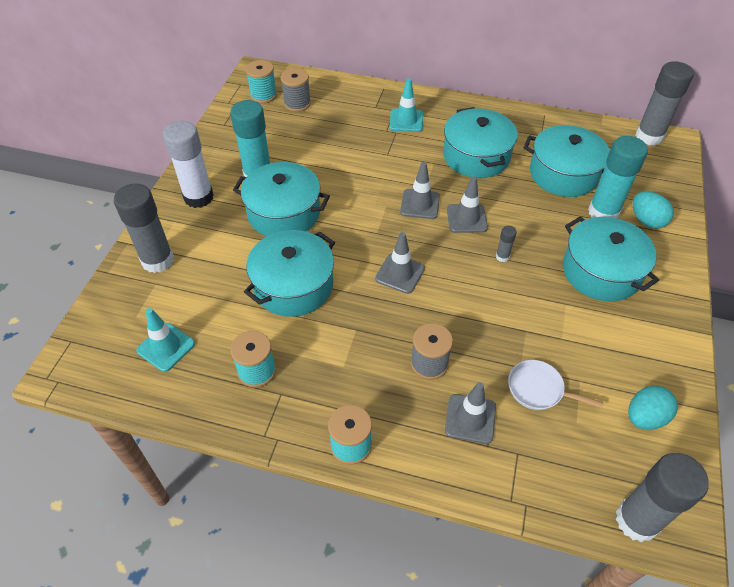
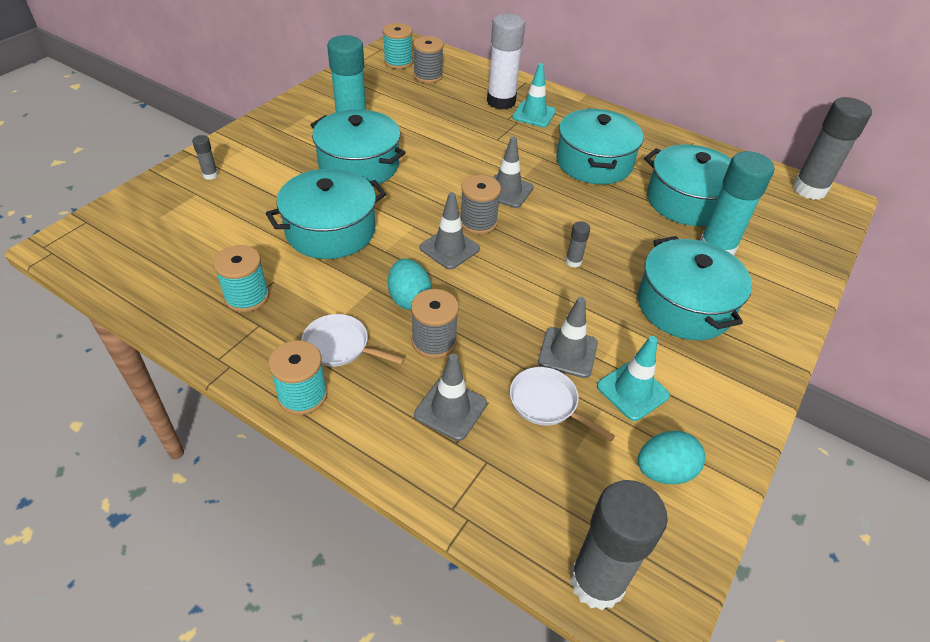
camera: 15 degrees right, 5 degrees down
(158, 260) = (210, 175): grey glue stick -> grey glue stick, size x0.43
(166, 347) = (171, 251): turquoise traffic cone -> turquoise traffic cone (632, 391)
(198, 197) = (283, 132): white glue stick -> white glue stick (501, 102)
(358, 392) = (340, 346): none -> white pan
(411, 241) = (478, 222): none -> grey spool
(466, 218) = (552, 216): grey traffic cone -> grey traffic cone (568, 352)
(646, 221) = (766, 270): turquoise egg -> turquoise egg (409, 299)

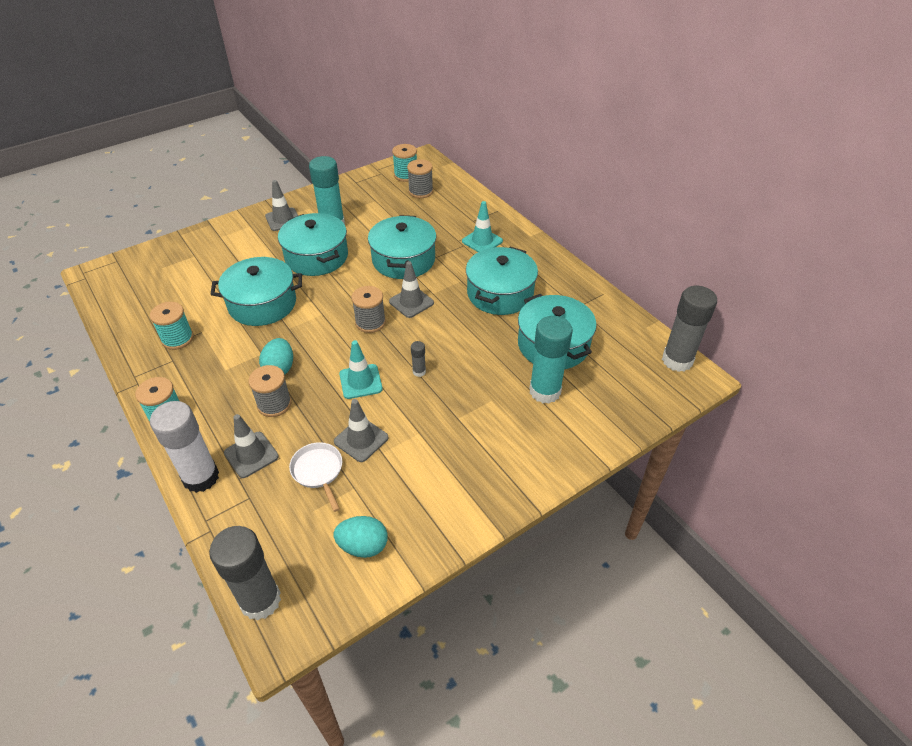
camera: 25 degrees right, 0 degrees up
(210, 175) = (212, 243): grey glue stick -> none
(340, 346) = (212, 390): white pan -> none
(449, 248) = (334, 338): grey traffic cone -> grey traffic cone (283, 219)
(501, 102) = (463, 225): white glue stick -> white glue stick (201, 477)
(632, 391) = (386, 482): turquoise traffic cone -> turquoise traffic cone (360, 381)
(684, 306) = (479, 430): turquoise pot -> turquoise pot (403, 260)

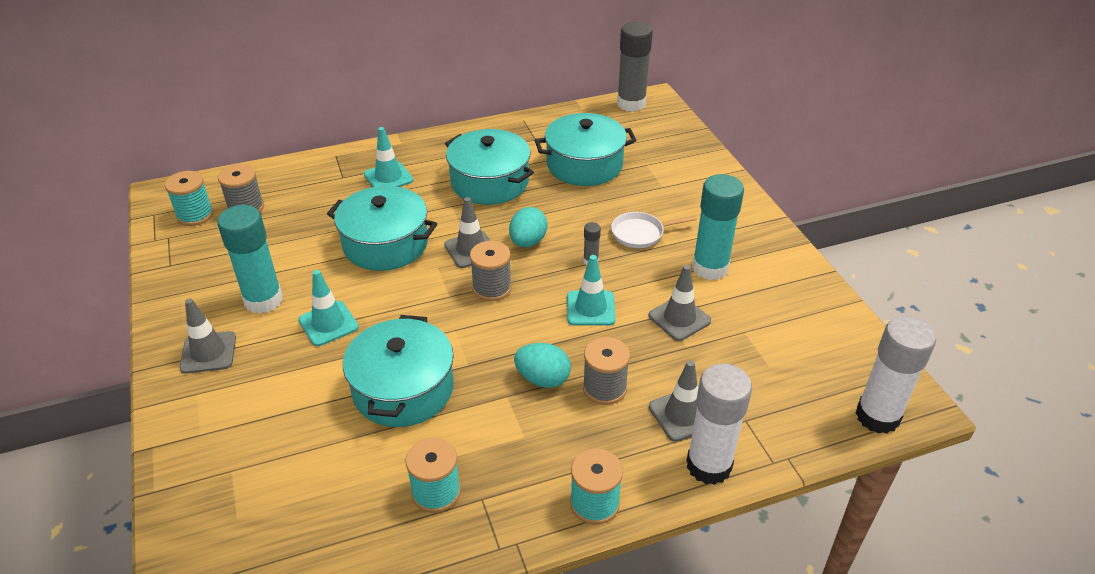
camera: 75 degrees left, 5 degrees down
(260, 600) = (877, 416): grey glue stick -> white glue stick
(316, 257) = (328, 324): turquoise pot -> turquoise traffic cone
(318, 471) = (718, 357): white pan -> white pan (641, 233)
(363, 546) = (816, 333): turquoise egg -> turquoise egg (528, 242)
(545, 391) = (646, 183): turquoise glue stick -> turquoise glue stick (710, 268)

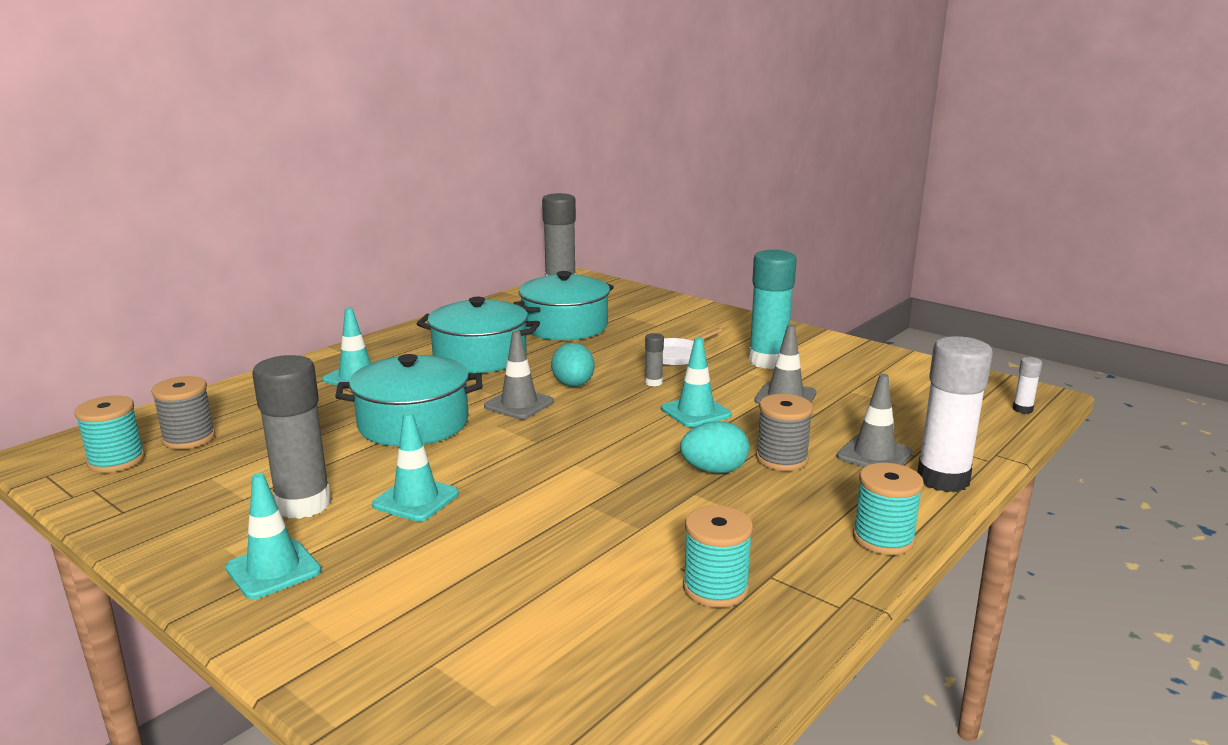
camera: 30 degrees left, 20 degrees down
(208, 352) = (273, 570): grey traffic cone -> turquoise traffic cone
(263, 300) = (303, 504): turquoise glue stick -> grey glue stick
(403, 389) = (573, 522): turquoise pot -> none
(492, 288) = (577, 424): grey spool -> none
(877, 416) = (1022, 409): white glue stick -> white glue stick, size x0.43

